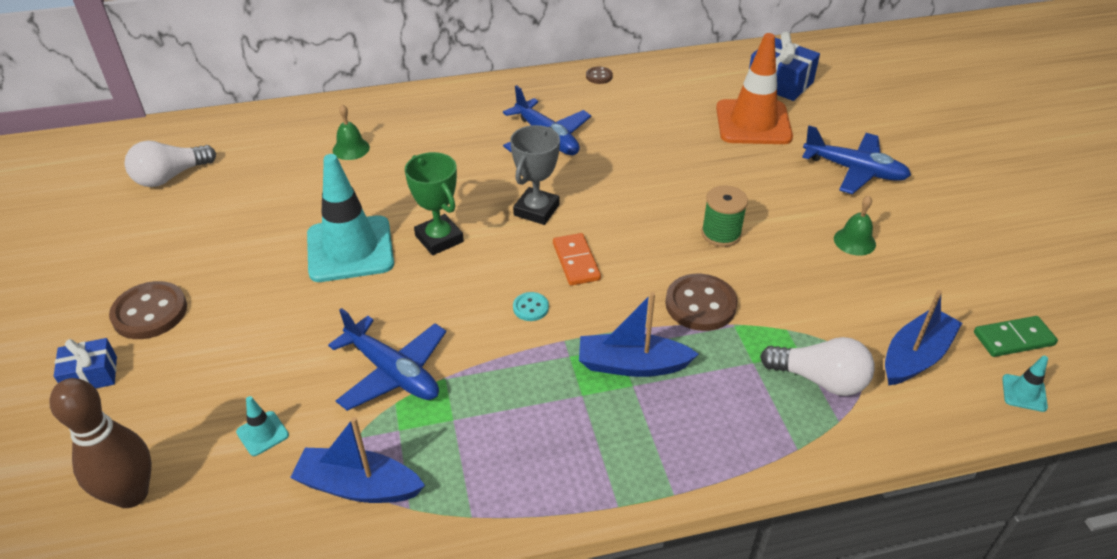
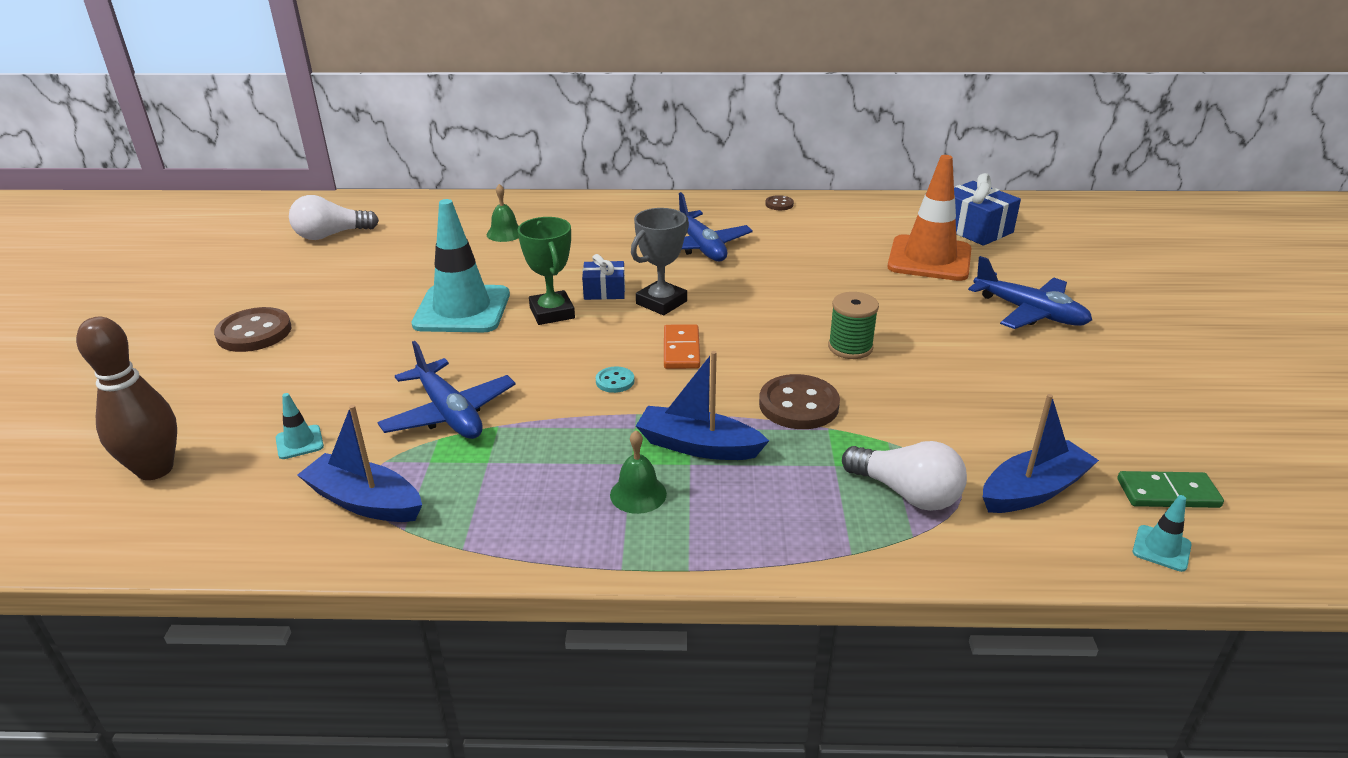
camera: 15 degrees right, 10 degrees down
(91, 375) = (176, 372): blue gift -> blue gift (604, 291)
(854, 241) = (1003, 374): green bell -> green bell (638, 494)

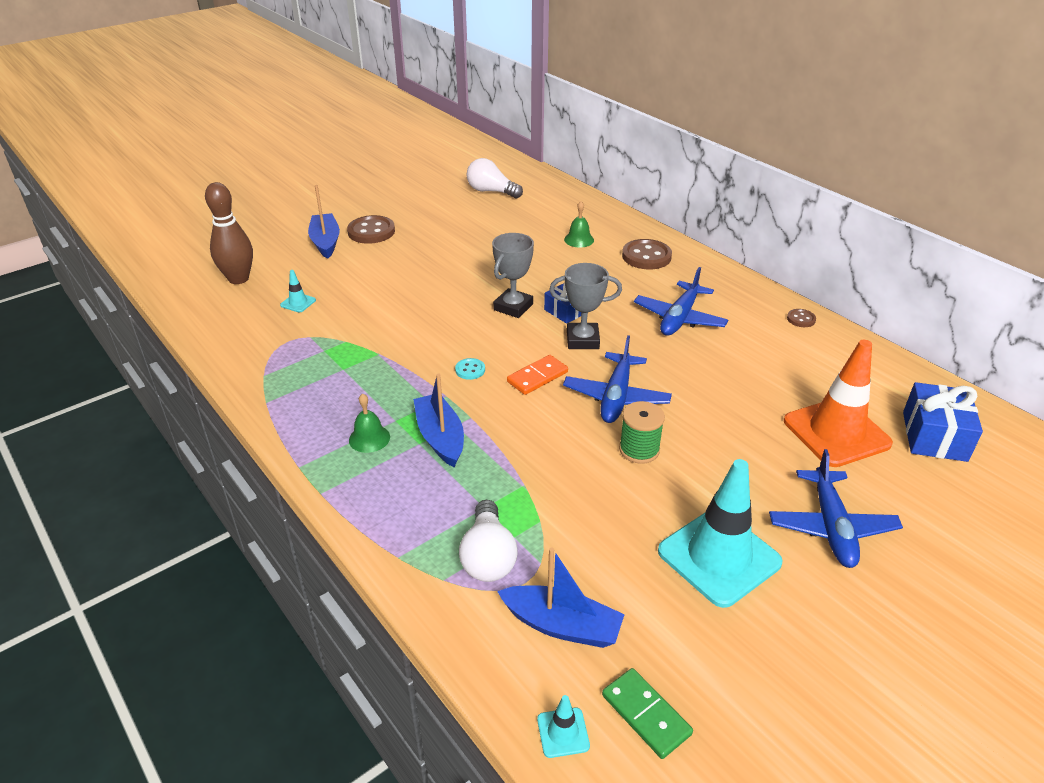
camera: 50 degrees right, 5 degrees up
(365, 501) = (272, 350): blue boat -> blue boat (325, 242)
(449, 413) = (371, 331): blue plane -> blue plane (616, 397)
(462, 309) = (474, 276): turquoise traffic cone -> turquoise traffic cone (719, 557)
(552, 313) = (513, 307): green trophy -> grey trophy
(798, 405) = (535, 459): brown button -> brown button (646, 256)

